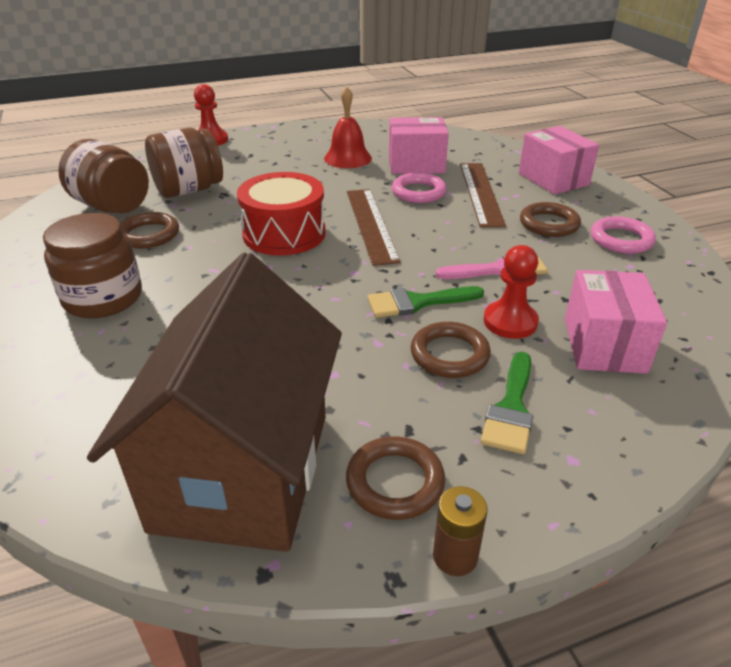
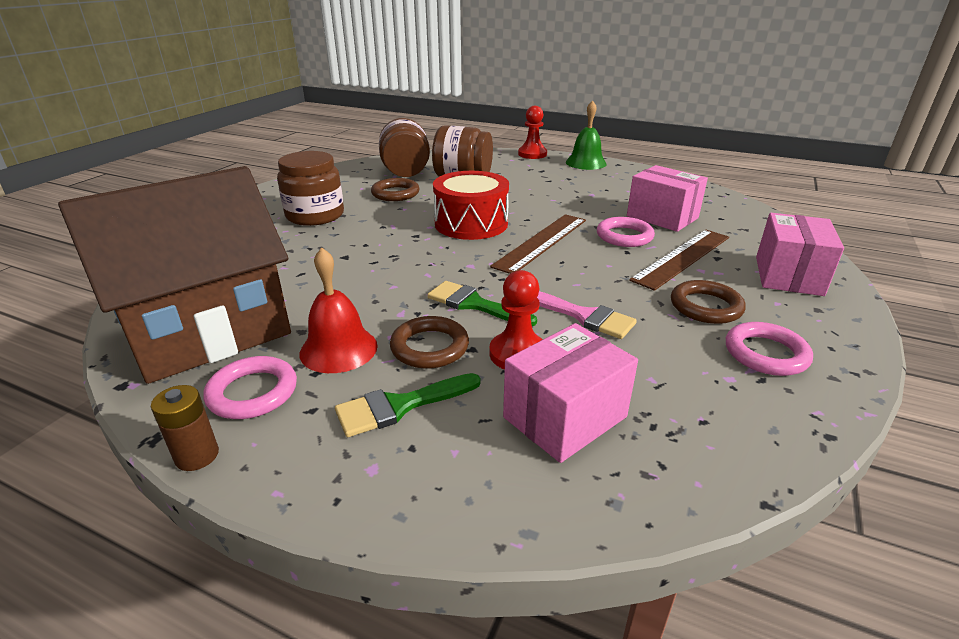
camera: 45 degrees right, 5 degrees down
(276, 133) = (586, 163): none -> green bell
(347, 158) = (610, 194): red bell -> red bell (338, 349)
(395, 482) = (253, 392): brown ring -> pink ring

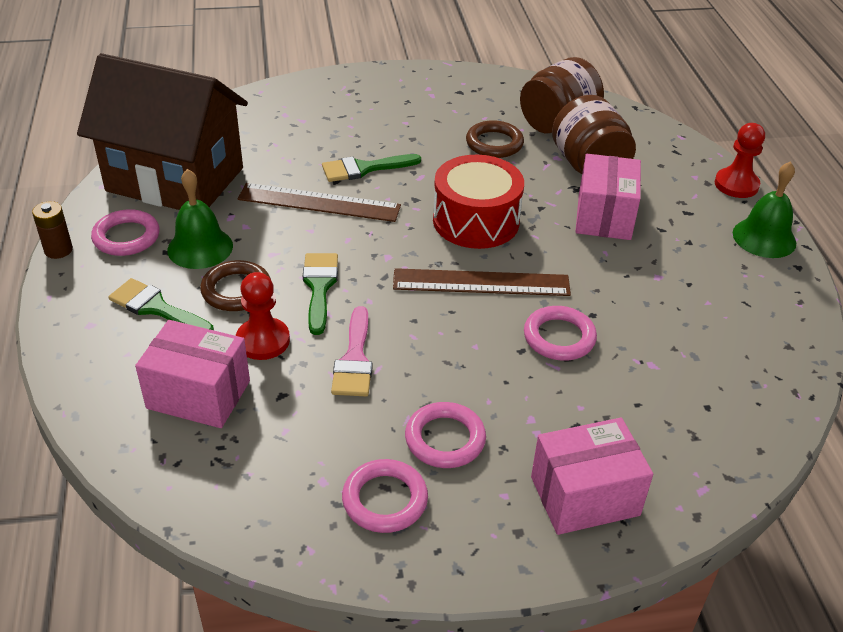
camera: 55 degrees right, 10 degrees up
(315, 215) = (394, 125): brown jar -> none
(338, 349) = (200, 247): red bell -> green bell
(349, 241) = (364, 168): none -> green brush
(662, 217) = (650, 354): pink box -> pink box (604, 216)
(682, 258) = (547, 397): brown ruler -> brown ruler (319, 203)
(705, 306) = (445, 439): brown ring -> pink ring

